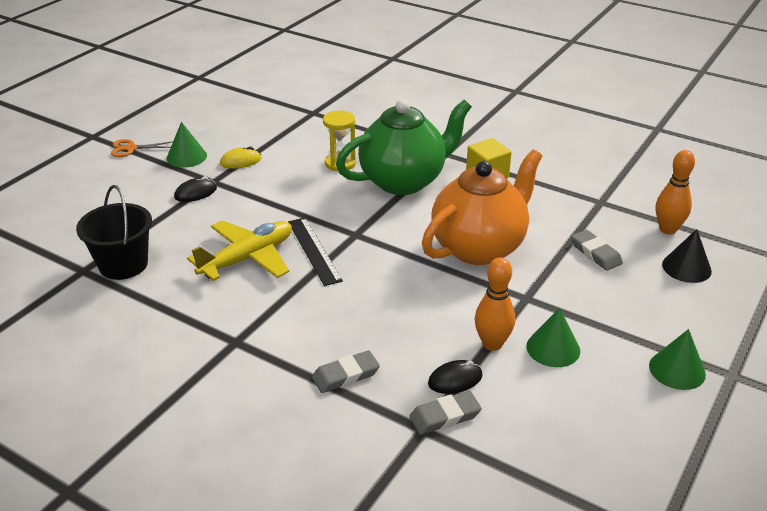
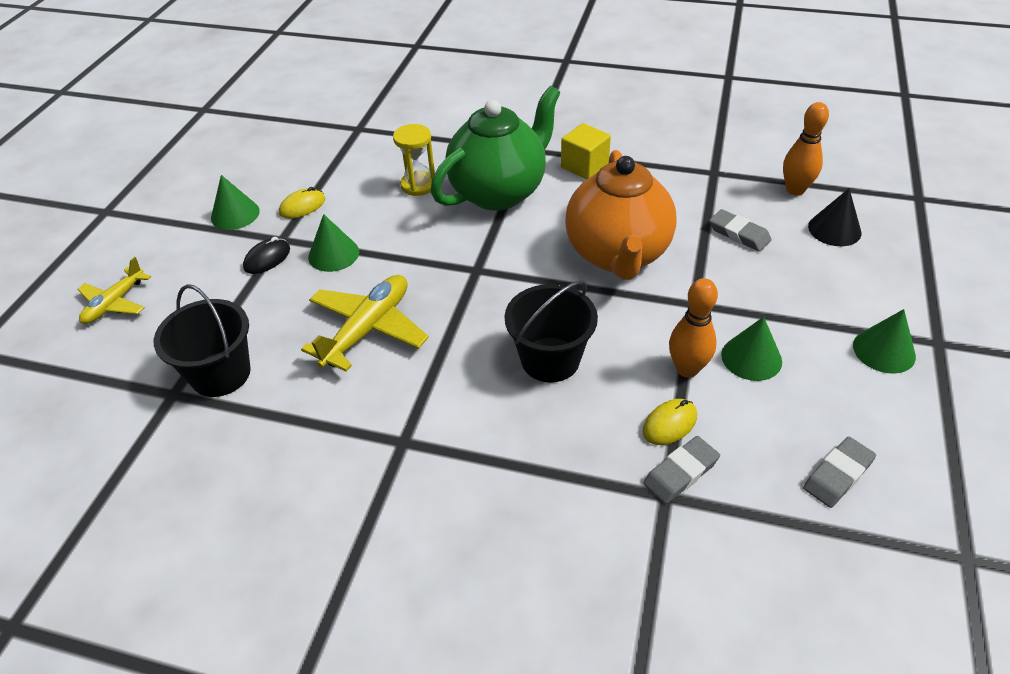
camera: 15 degrees left, 10 degrees up
(70, 200) = (115, 303): none -> yellow plane
(131, 148) = (161, 217): orange scissors -> none
(248, 200) = (333, 254): none -> green cone
(314, 250) = (440, 301): black ruler -> none
(346, 375) = (549, 451): grey eraser -> grey eraser (837, 475)
(381, 311) = (550, 359): none -> black bucket
(455, 380) = (669, 424): black mouse -> yellow mouse
(479, 247) = (617, 255): orange teapot -> orange teapot turned 150 degrees clockwise

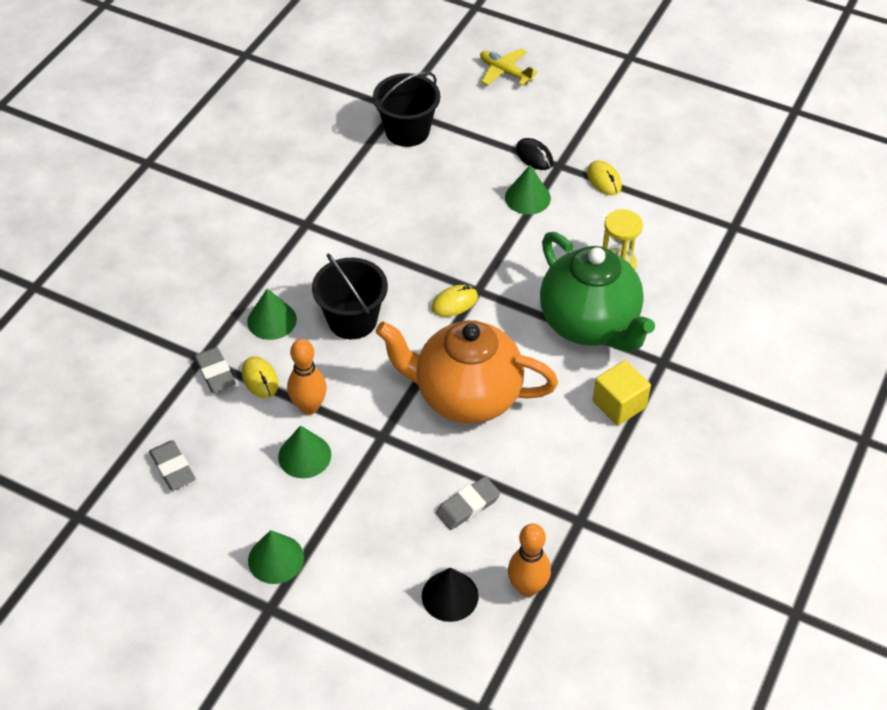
camera: 100 degrees right, 5 degrees up
(235, 214) = (603, 136): green cone -> green cone (272, 320)
(368, 329) = (426, 213): yellow plane -> none
(499, 283) = (454, 302): none -> yellow mouse

